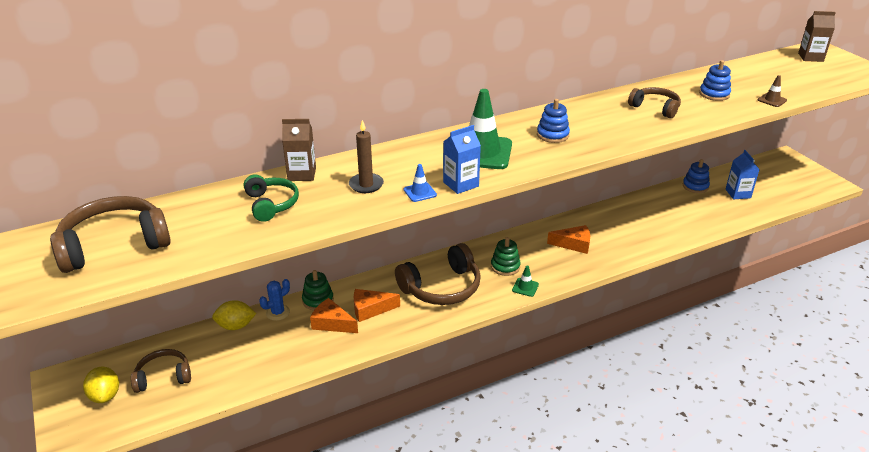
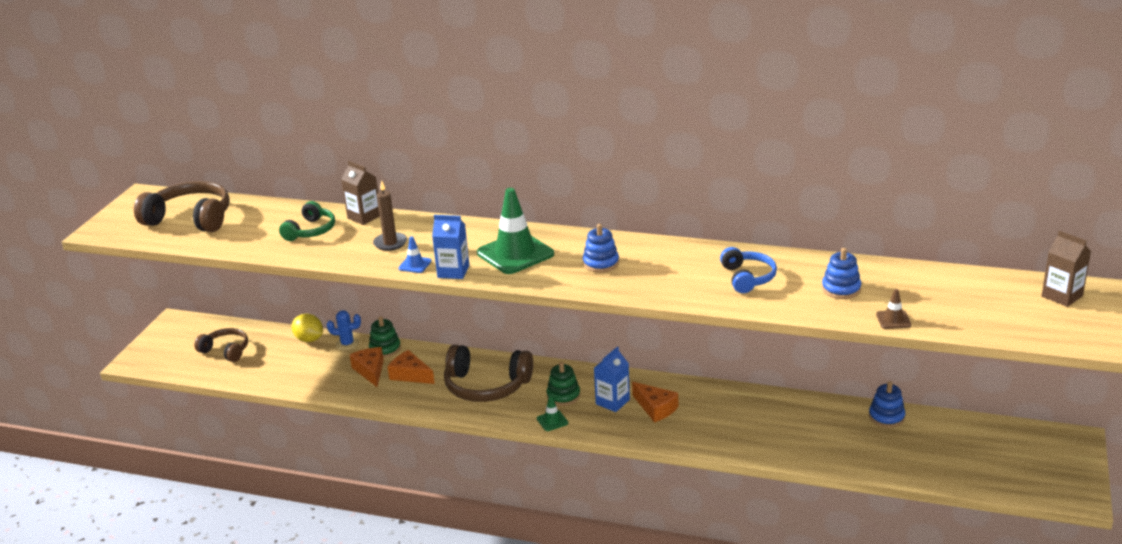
camera: 45 degrees right, 5 degrees down
(105, 395) = (183, 345): yellow lemon -> none
(655, 108) = (747, 278): brown headphones -> blue headphones
(738, 193) = (925, 447): blue carton -> blue carton (612, 402)

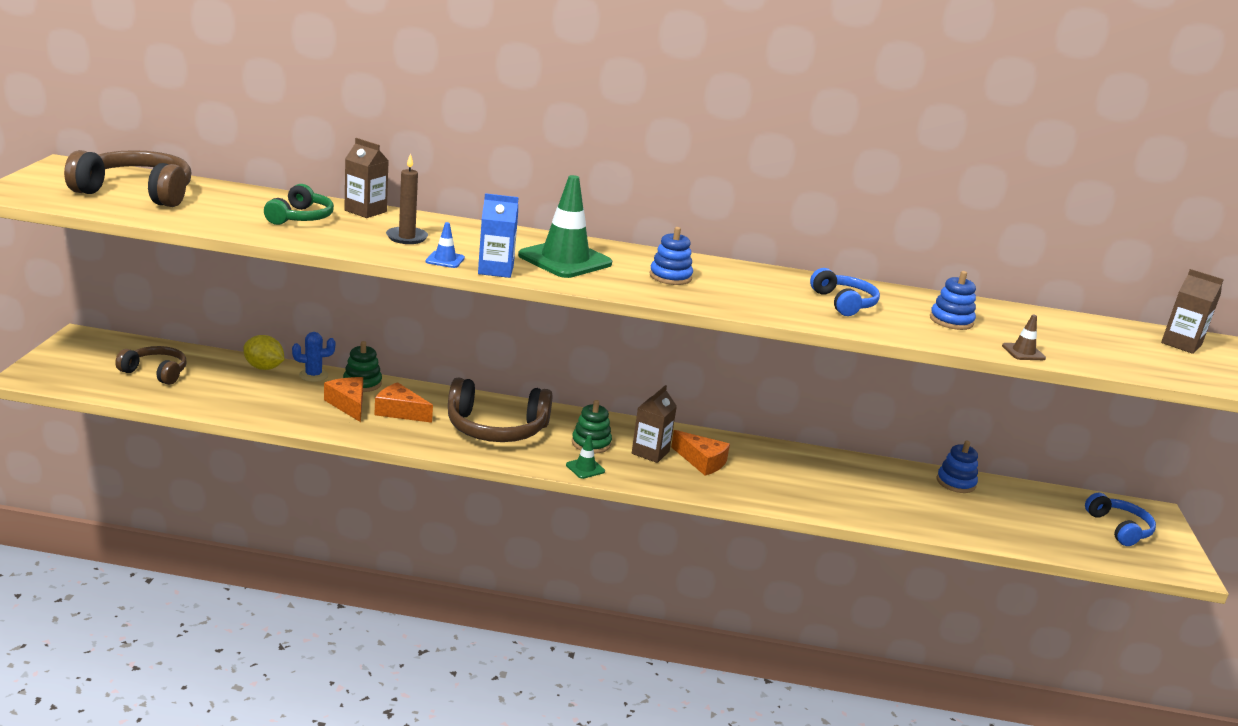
camera: 15 degrees left, 5 degrees down
(612, 402) = (650, 452): blue carton -> brown carton
(1030, 457) = (1119, 528): none -> blue headphones

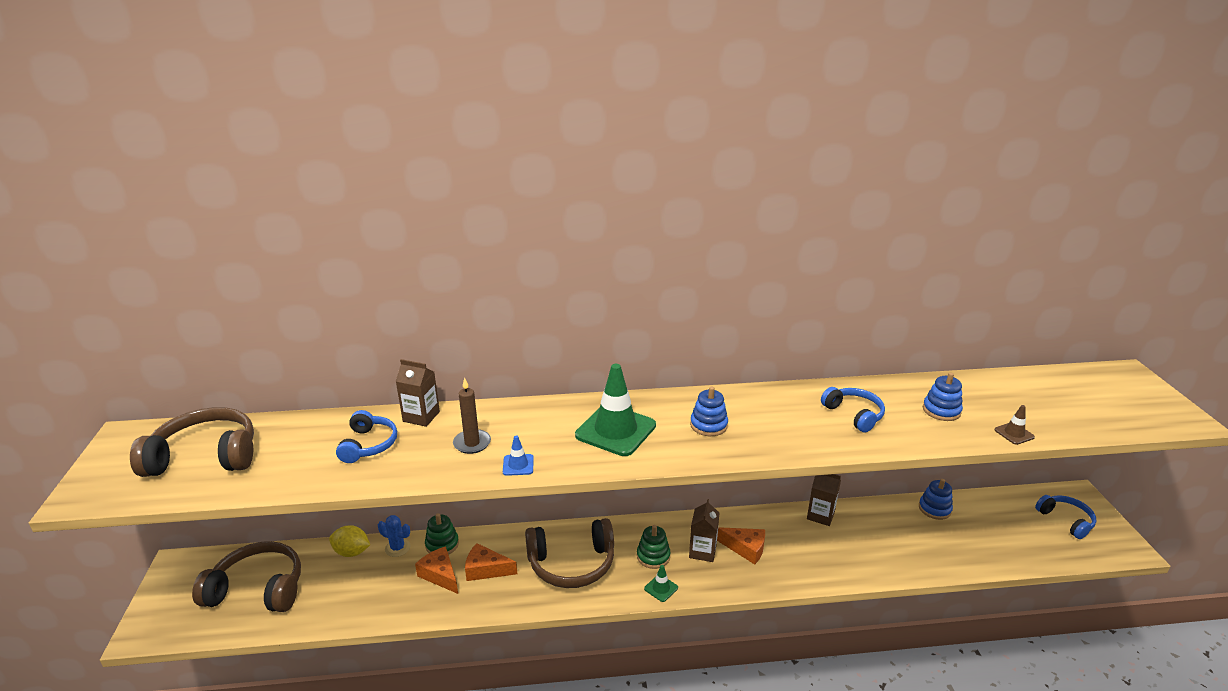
camera: 10 degrees left, 5 degrees up
(155, 372) = (258, 589): brown headphones -> brown headphones, size x1.66
(300, 217) = (368, 445): green headphones -> blue headphones
(313, 375) = (397, 548): blue cactus -> blue cactus turned 45 degrees clockwise
(495, 270) = (566, 465): blue carton -> none
(1181, 344) = (1107, 383): brown carton -> brown carton (820, 515)

